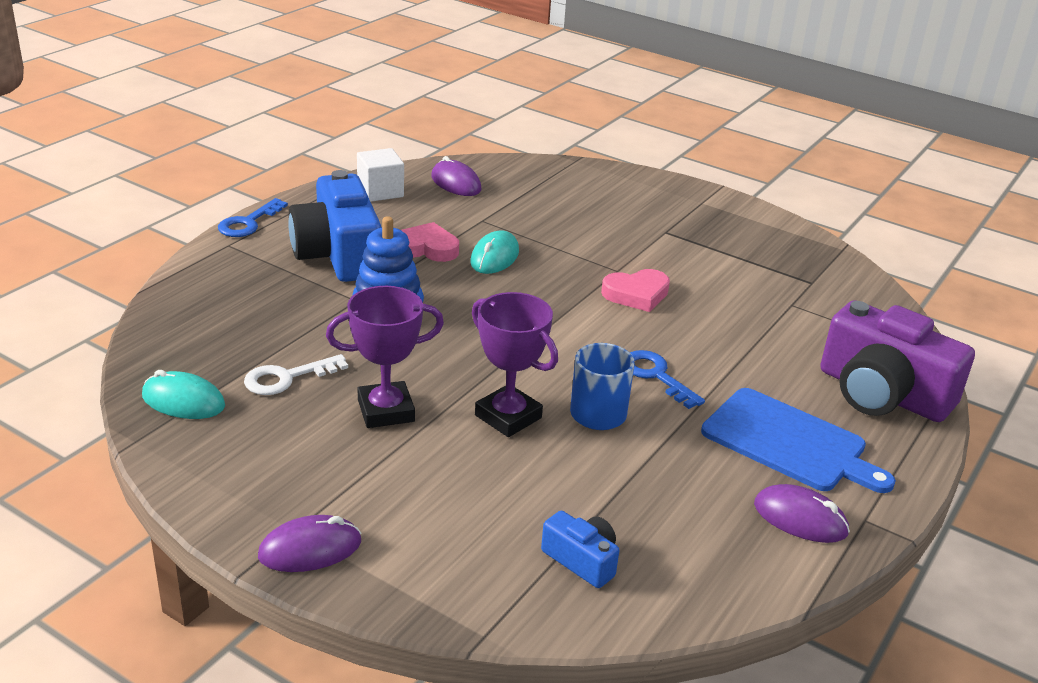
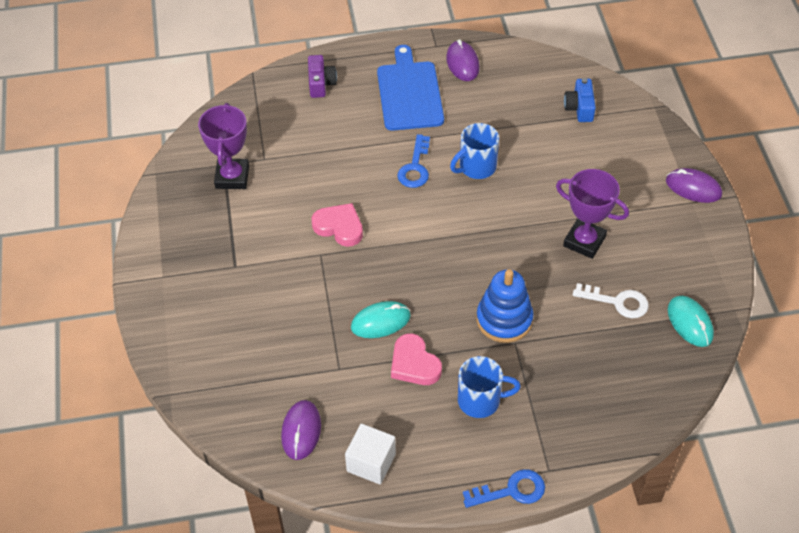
camera: 130 degrees left, 20 degrees up
(339, 254) = (481, 400): blue camera -> blue mug
(508, 416) = (525, 195): purple trophy -> purple trophy (232, 177)
(882, 393) = (321, 83): purple camera -> purple camera, size x0.47

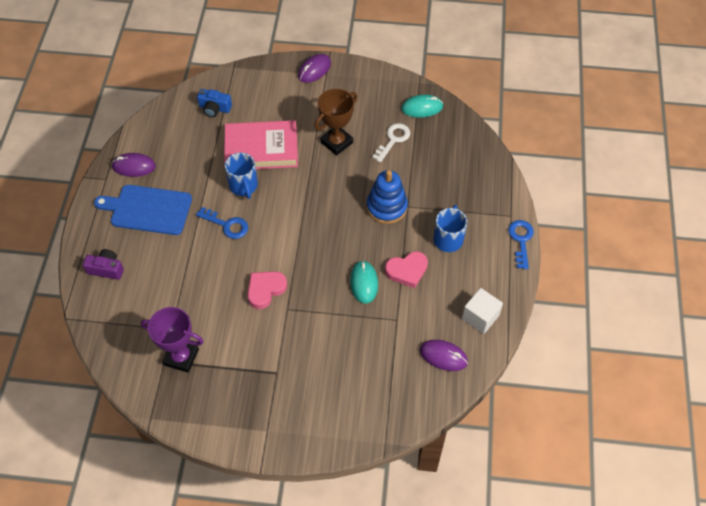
camera: 75 degrees left, 5 degrees up
(539, 169) = (261, 149): none -> pink book
(584, 241) = (336, 142): purple trophy -> brown trophy

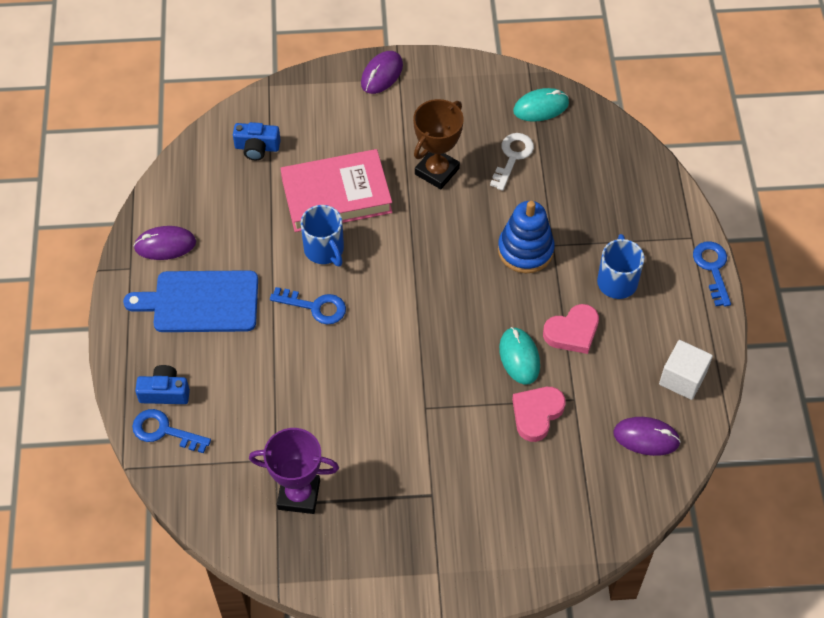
camera: 10 degrees left, 0 degrees up
(99, 296) = (164, 431): none -> blue key
(106, 269) = (165, 392): purple camera -> blue camera
(265, 290) = (390, 387): pink heart -> pink heart (536, 414)

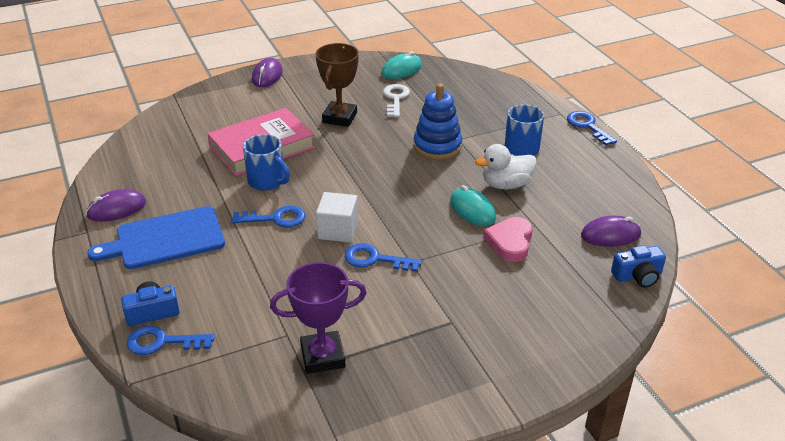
camera: 20 degrees left, 20 degrees down
(257, 147) = (179, 134): blue camera -> blue camera (638, 276)
(392, 393) = (375, 259): none -> blue key
(572, 332) = (506, 185): pink heart -> white duck
(682, 378) = (612, 192): white cube -> white cube (338, 230)

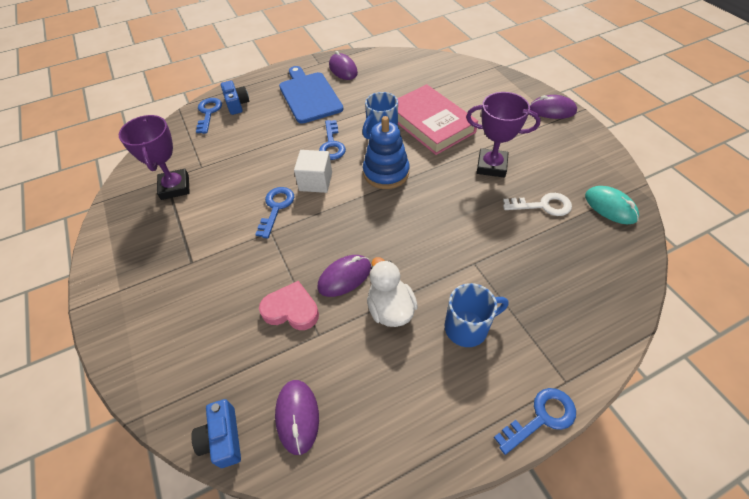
camera: 90 degrees right, 15 degrees up
(339, 118) = (491, 166): brown trophy -> purple trophy
(437, 146) = (455, 245): blue stacking toy -> blue stacking toy (386, 173)
(472, 210) = (344, 277): turquoise mouse -> purple mouse

